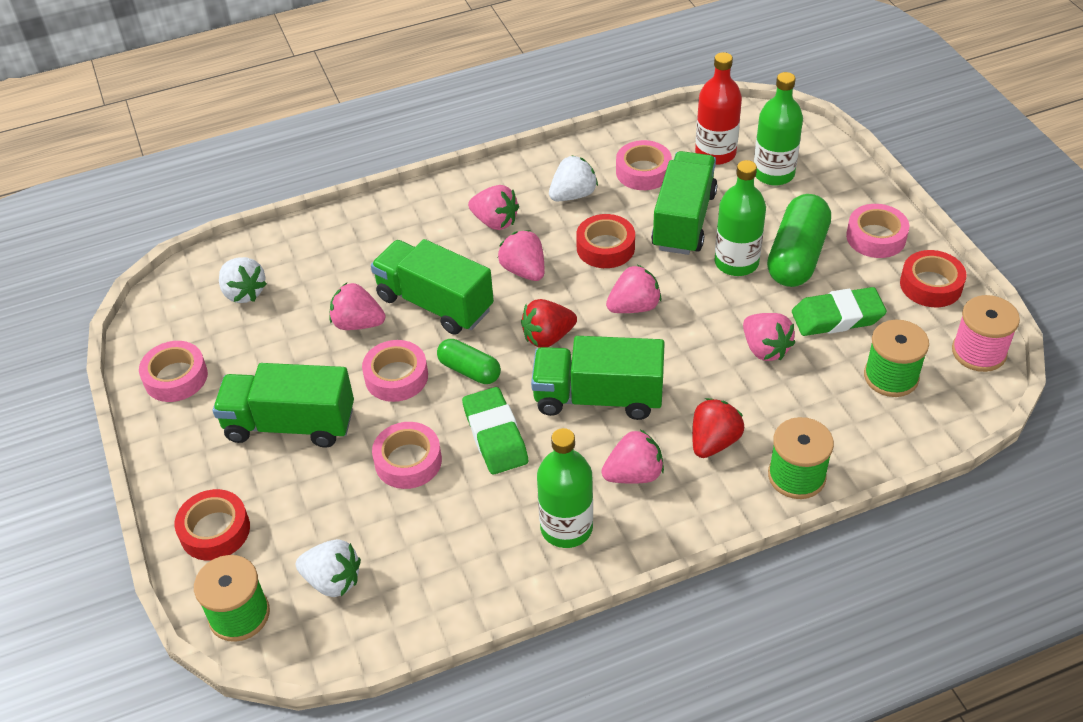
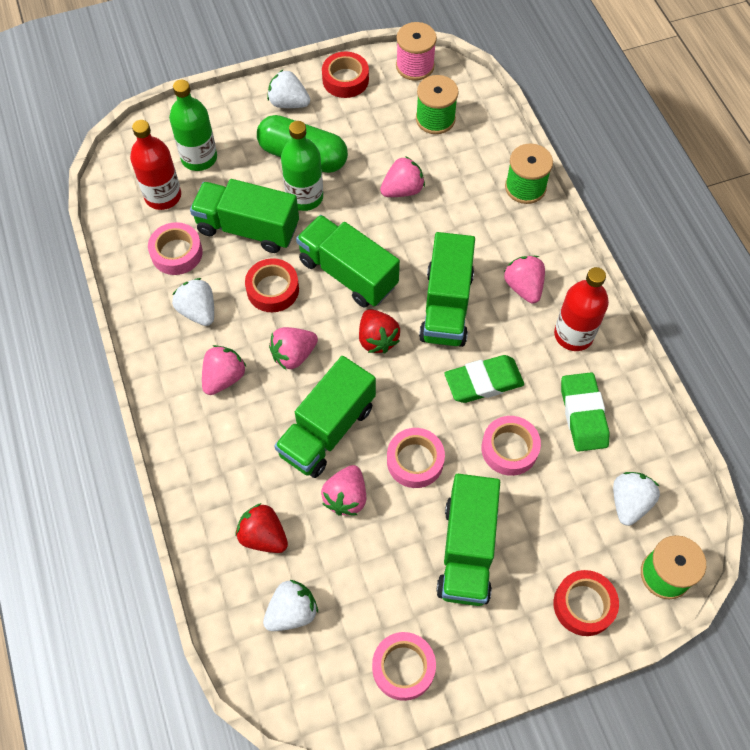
camera: 90 degrees left, 15 degrees up
(469, 370) = (411, 401): green capsule -> none
(566, 528) = (573, 335): green bottle -> red bottle
(634, 307) = (348, 273): pink strawberry -> green truck
(714, 442) = (493, 233): red strawberry -> red strawberry (263, 536)
(837, 317) = (373, 140): green eraser -> green eraser (583, 414)
(876, 237) = (288, 103): pink tape -> white strawberry

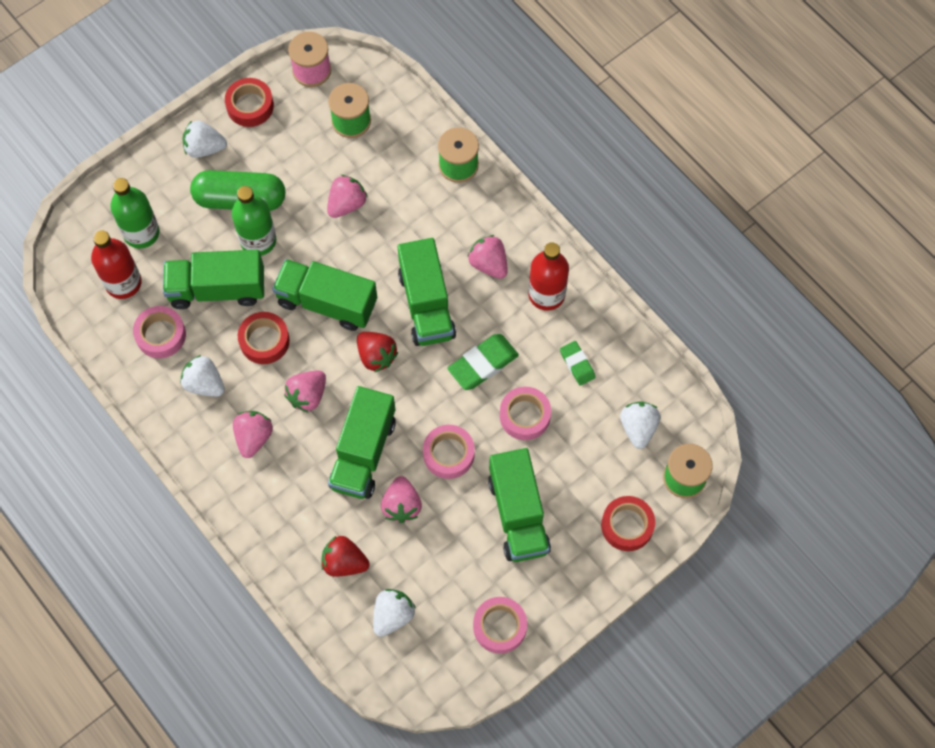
camera: 20 degrees left, 5 degrees up
(583, 414) = (577, 364): green eraser -> green eraser, size x0.61

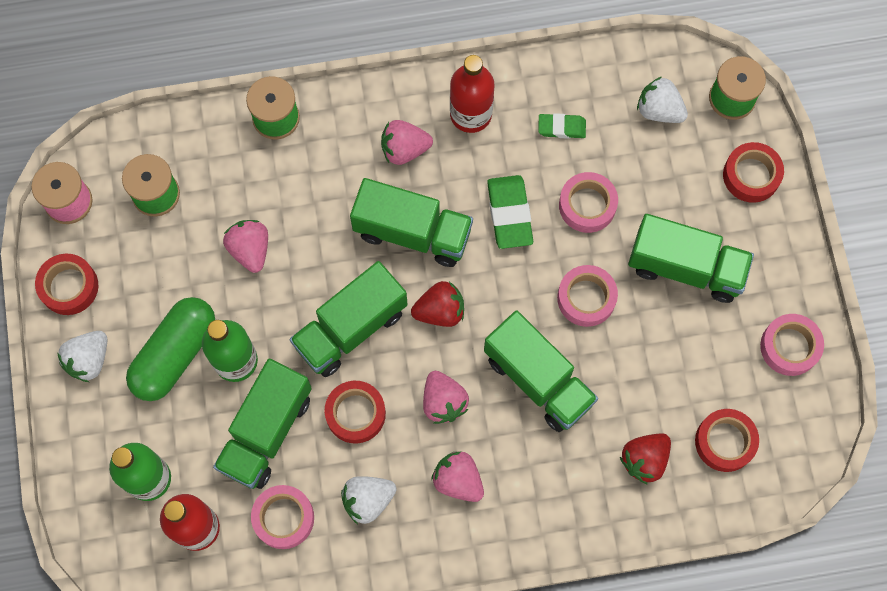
camera: 60 degrees left, 5 degrees up
(392, 615) = (725, 442): white strawberry -> red tape
(401, 505) = (615, 372): pink strawberry -> none

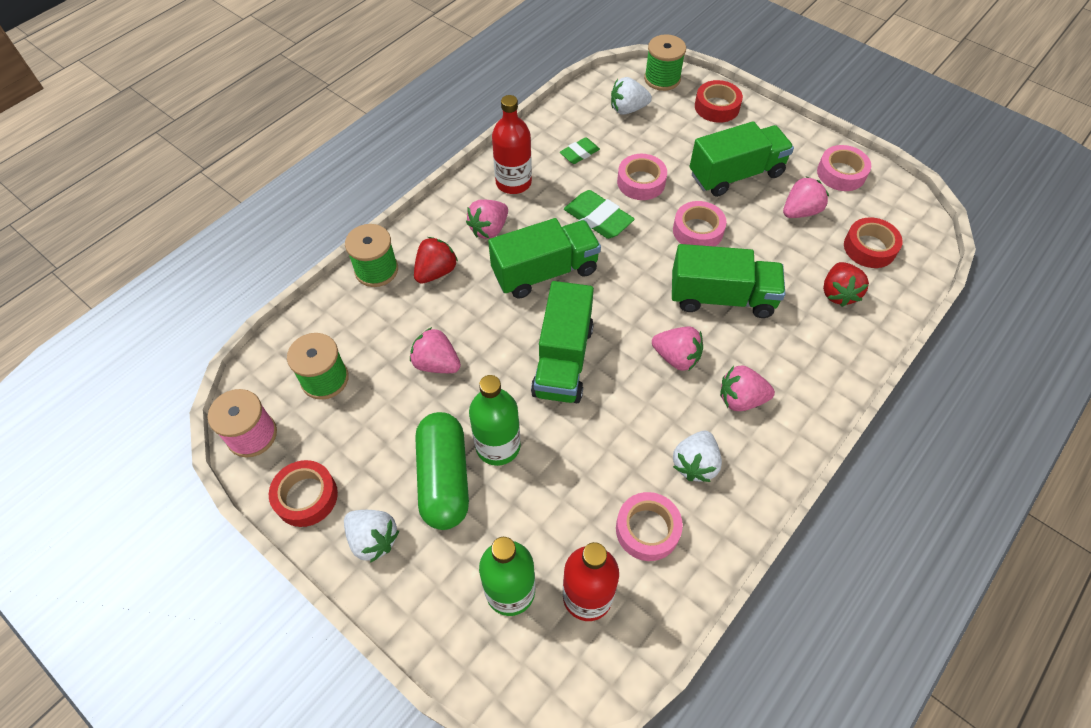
camera: 40 degrees left, 15 degrees down
(89, 360) = (373, 539): white strawberry -> white strawberry turned 45 degrees counterclockwise
(266, 432) = (571, 477): green truck -> none
(355, 414) = (624, 412): red tape -> none
(440, 311) = (613, 304): red strawberry -> red strawberry (436, 272)
(702, 354) = (800, 211): none -> pink strawberry

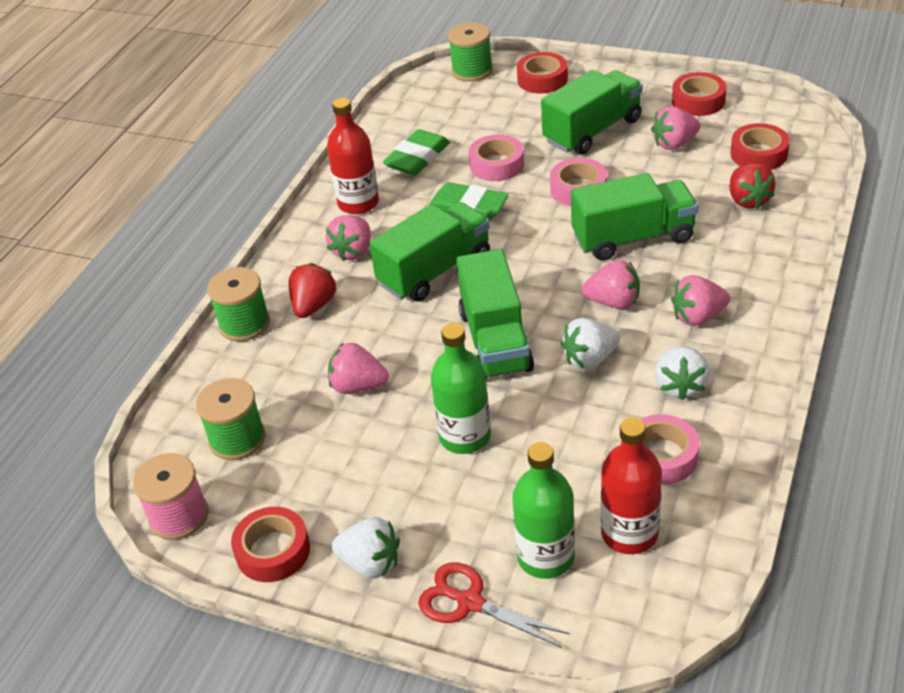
camera: 15 degrees left, 15 degrees down
(432, 609) = (470, 602): none -> red scissors
(444, 478) = (421, 484): green capsule -> none
(579, 153) = (417, 158): green eraser -> green eraser, size x1.63
(628, 109) = (449, 106): white strawberry -> white strawberry (590, 359)
(800, 211) = (674, 144): pink strawberry -> pink strawberry turned 150 degrees counterclockwise
(841, 173) = (698, 101): pink tape -> red tape

